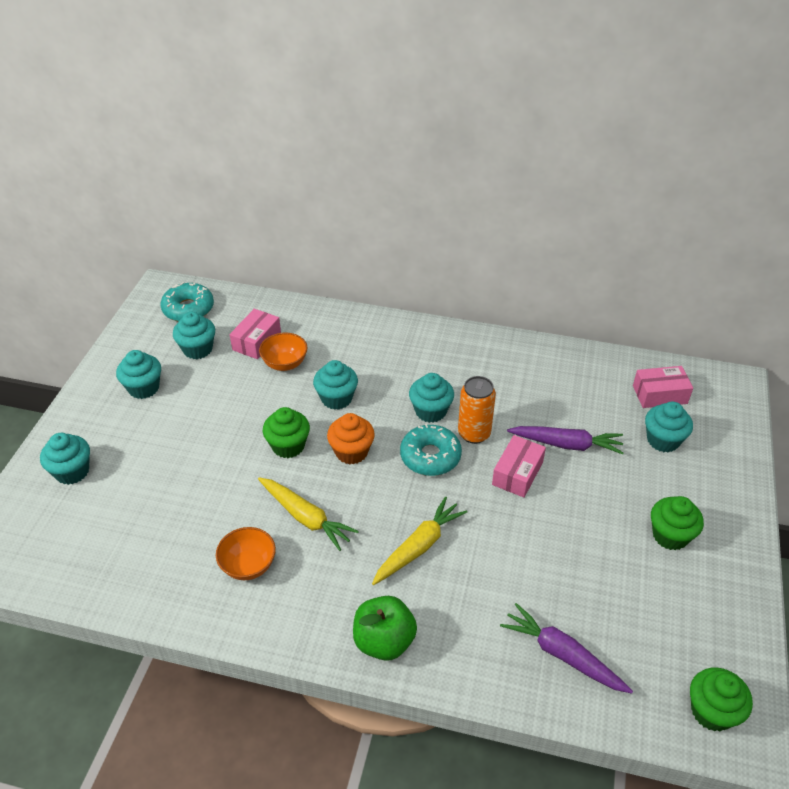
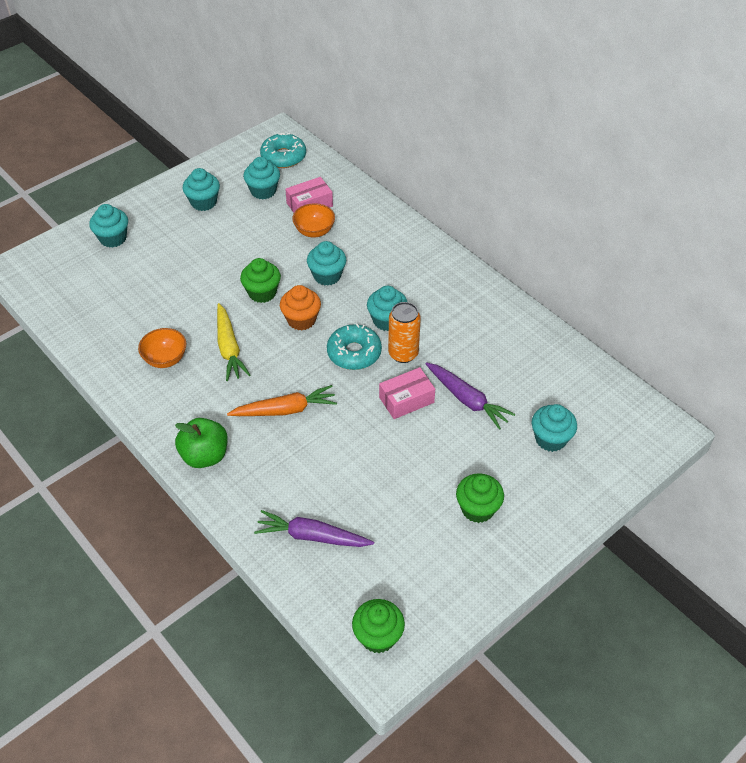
camera: 35 degrees right, 5 degrees up
(419, 547) = (285, 410): yellow carrot -> orange carrot
(562, 654) = (312, 536): purple carrot -> purple carrot turned 60 degrees counterclockwise
(659, 394) = (588, 403): pink box -> none

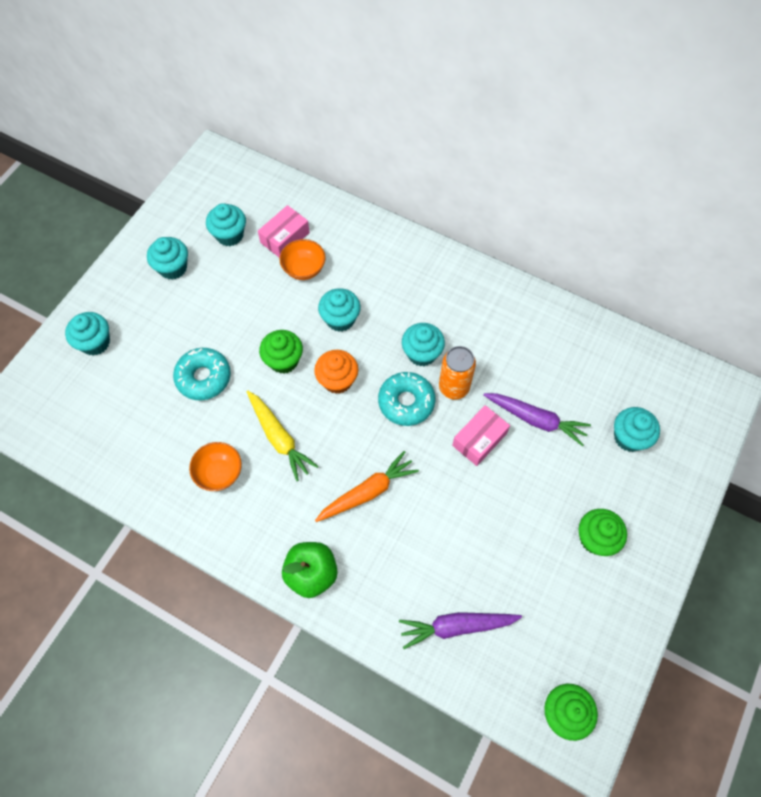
camera: 20 degrees left, 15 degrees up
(283, 157) = (232, 186): turquoise donut -> turquoise donut (203, 377)

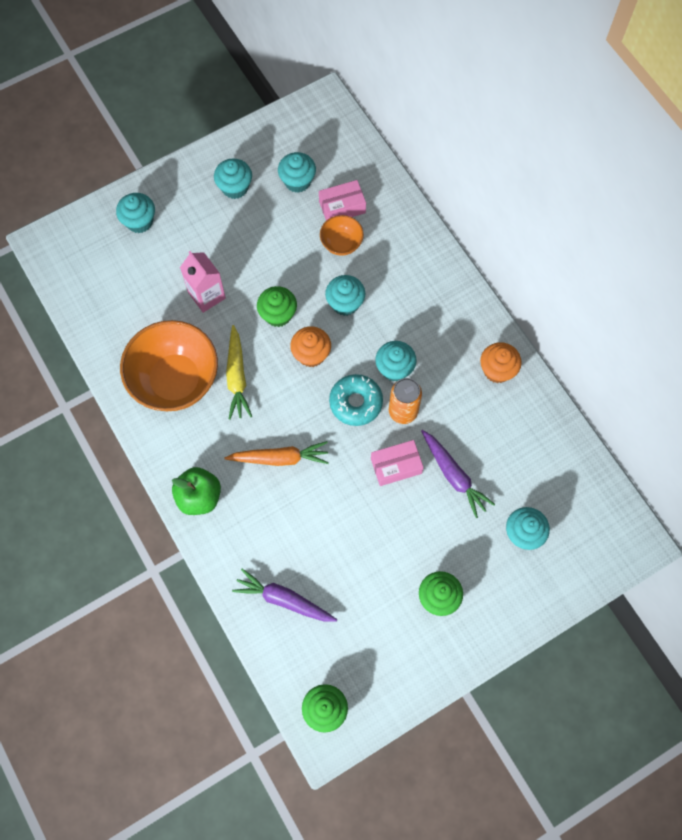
camera: 30 degrees right, 5 degrees up
(203, 377) = (207, 295): turquoise donut -> pink carton
(219, 473) = (175, 380): orange bowl -> orange bowl, size x2.07
(512, 308) = (497, 370): none -> orange cupcake

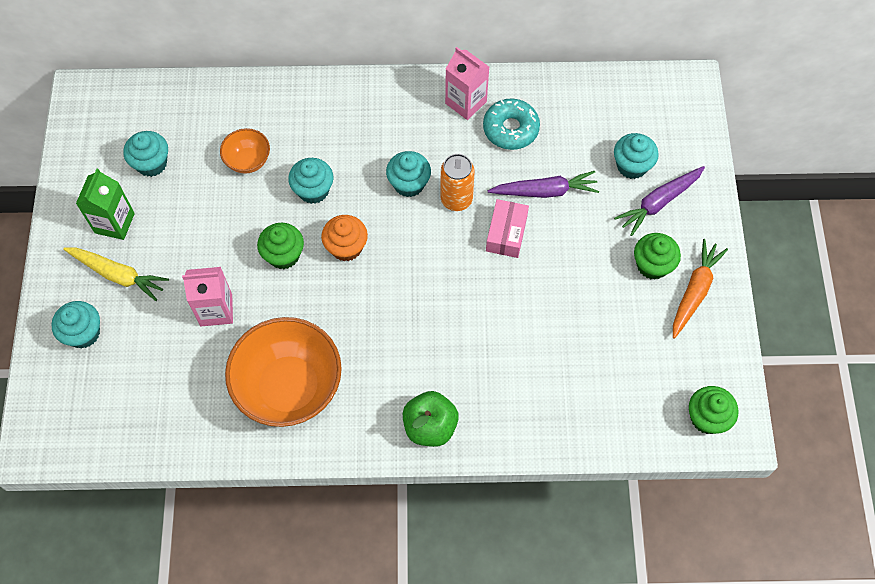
camera: 60 degrees left, 5 degrees down
(235, 187) = (114, 223): turquoise cupcake -> green carton
(237, 377) = (325, 326): yellow carrot -> yellow carrot (118, 275)
(280, 458) = (436, 330): orange carrot -> orange carrot (694, 291)
(284, 599) = (581, 400): purple carrot -> purple carrot (659, 202)
(342, 207) = (209, 140): pink box -> none
(356, 402) = (422, 234): turquoise donut -> turquoise donut (510, 129)
(497, 370) = (466, 102): orange cupcake -> pink carton

